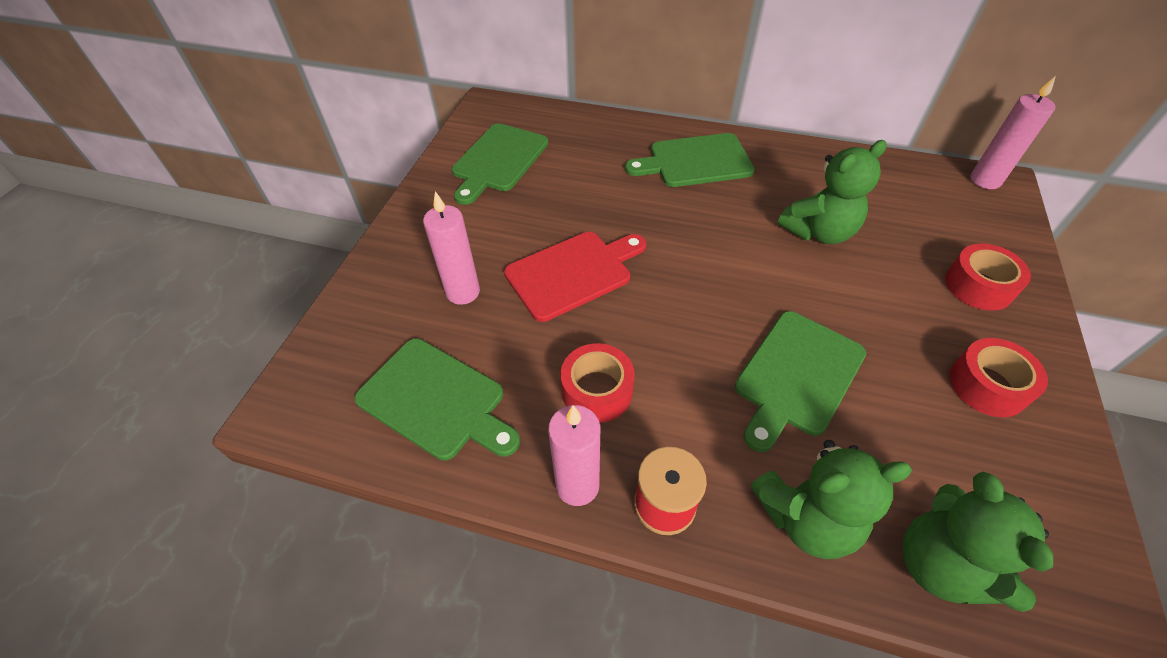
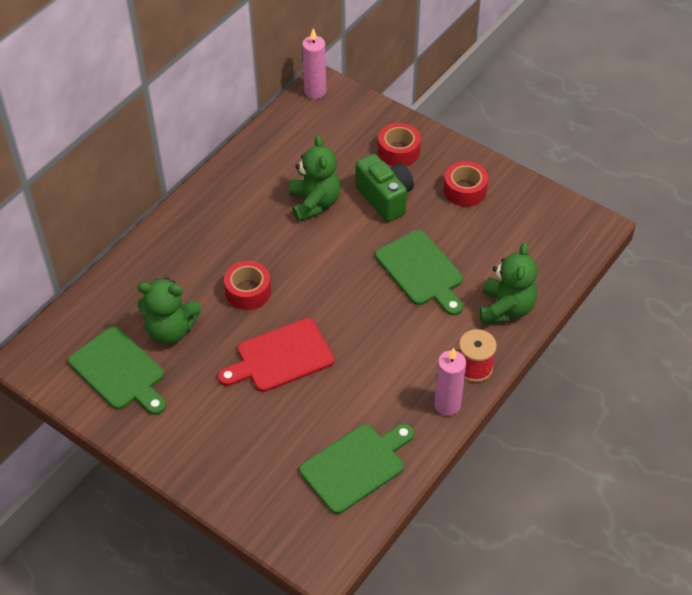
camera: 70 degrees left, 0 degrees up
(463, 292) = (265, 430): pink candle -> none
(573, 273) = (280, 357): red cutting board -> red cutting board turned 105 degrees counterclockwise
(597, 391) = (387, 375): red tape -> red tape (248, 291)
(695, 161) = (201, 239): green cutting board -> none
(886, 296) = (385, 198): none -> green camera
(940, 564) = (547, 267): green teddy bear -> green teddy bear (171, 330)

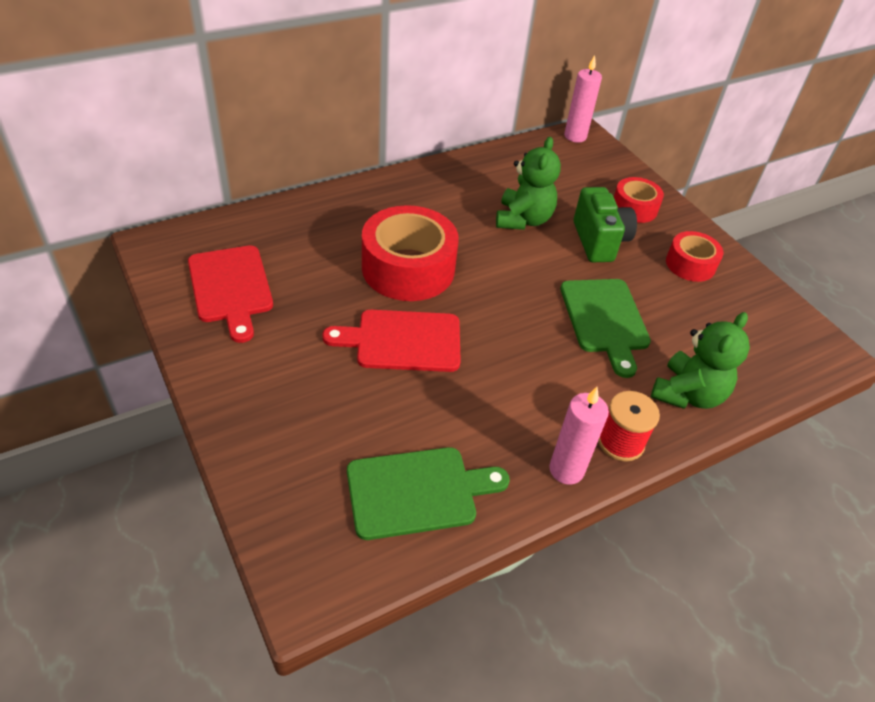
camera: 20 degrees right, 5 degrees down
(119, 371) = (231, 288): green cutting board -> red cutting board
(171, 330) = (308, 272): green teddy bear -> none
(248, 291) = (408, 268): red tape -> red tape, size x1.79

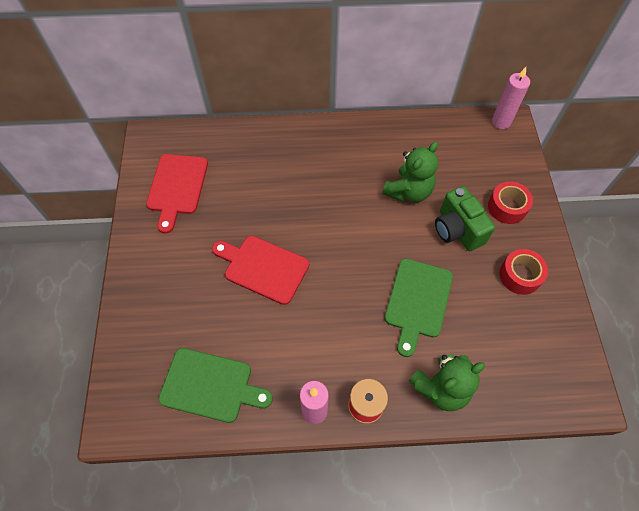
camera: 30 degrees right, 15 degrees up
(408, 268) = (299, 209): red tape -> none
(599, 241) = (457, 230): green camera -> green camera turned 135 degrees clockwise

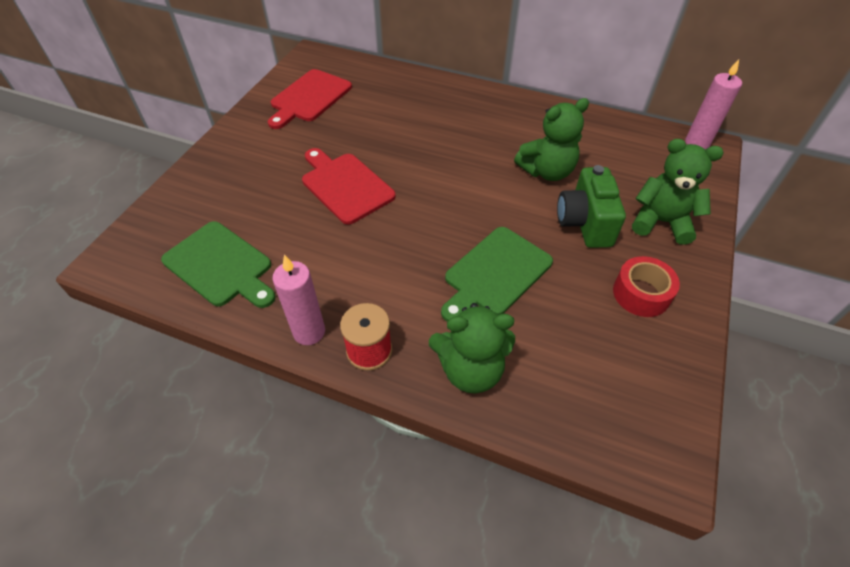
camera: 25 degrees right, 10 degrees down
(507, 207) = (661, 222): red tape -> green teddy bear

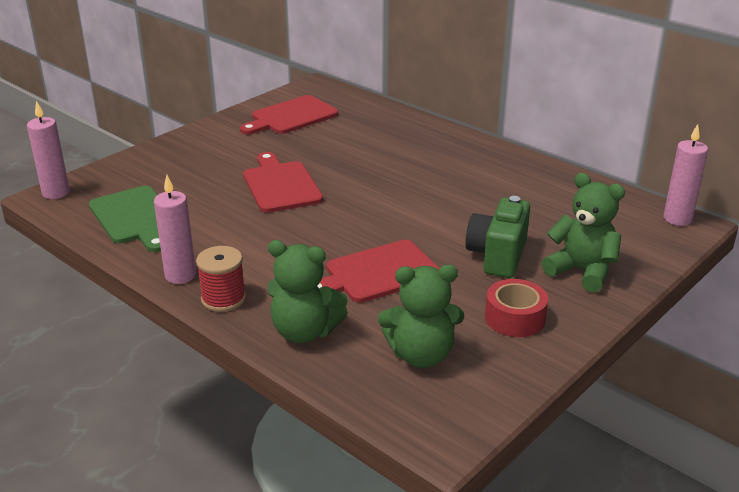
camera: 20 degrees right, 20 degrees down
(116, 253) = (56, 193): none -> pink candle
(495, 273) = (377, 273): green cutting board -> red cutting board
(547, 171) = (489, 211): green teddy bear -> green teddy bear (421, 355)

